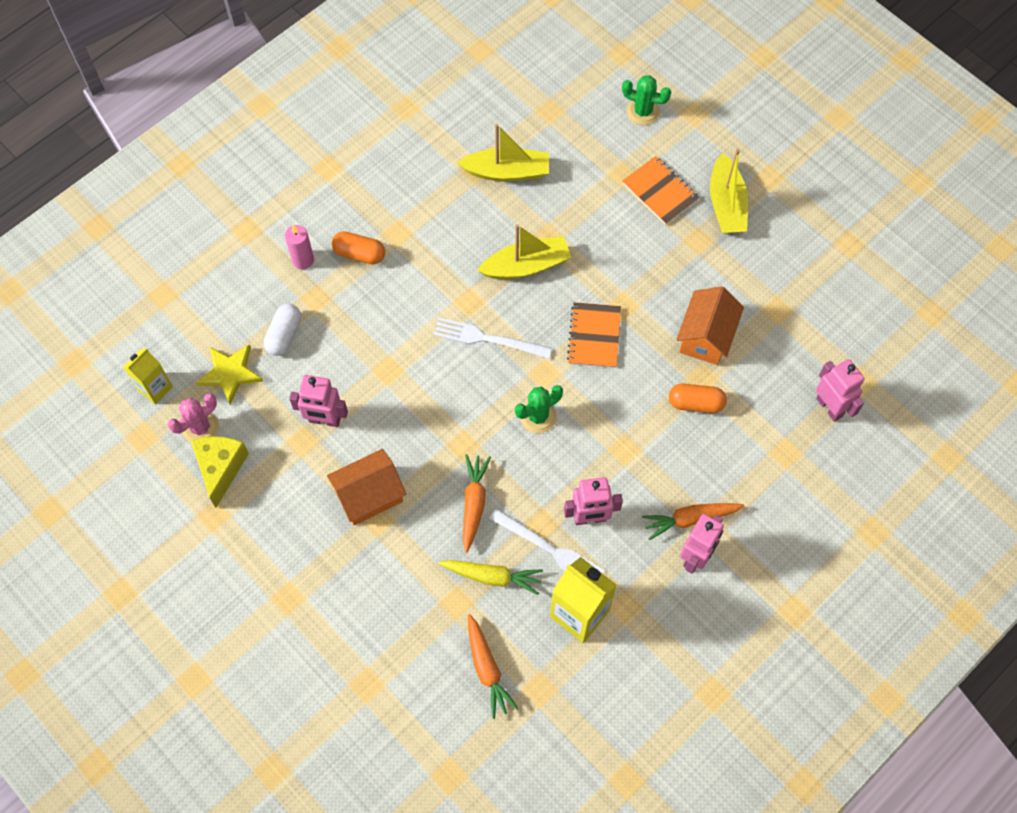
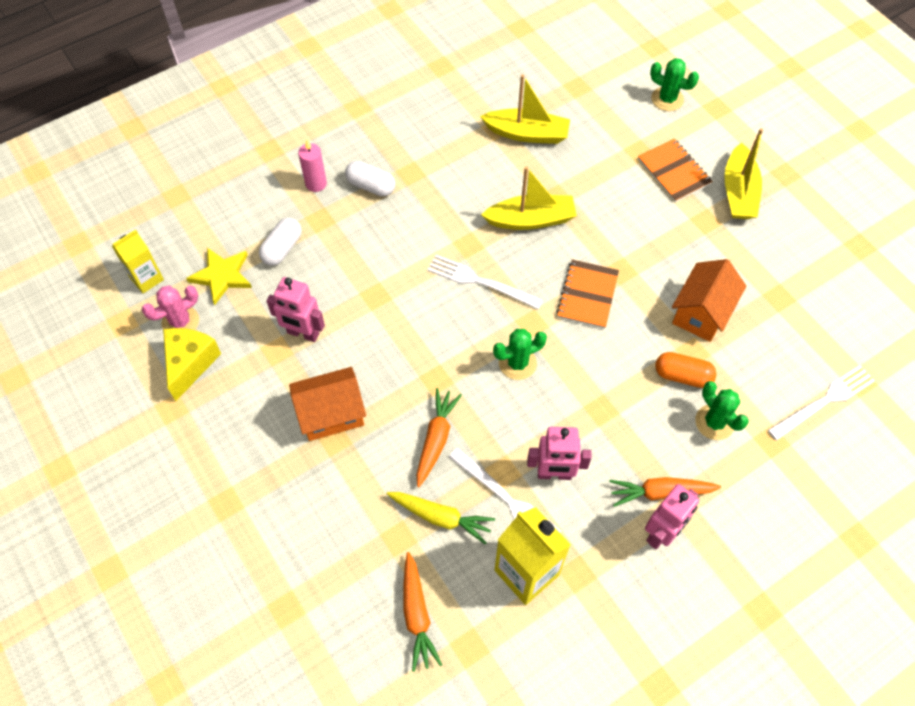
camera: 10 degrees right, 5 degrees down
(359, 254) = (371, 186): orange capsule -> white capsule
(731, 444) = (714, 422): none -> green cactus
(829, 407) = (824, 401): pink robot -> white fork

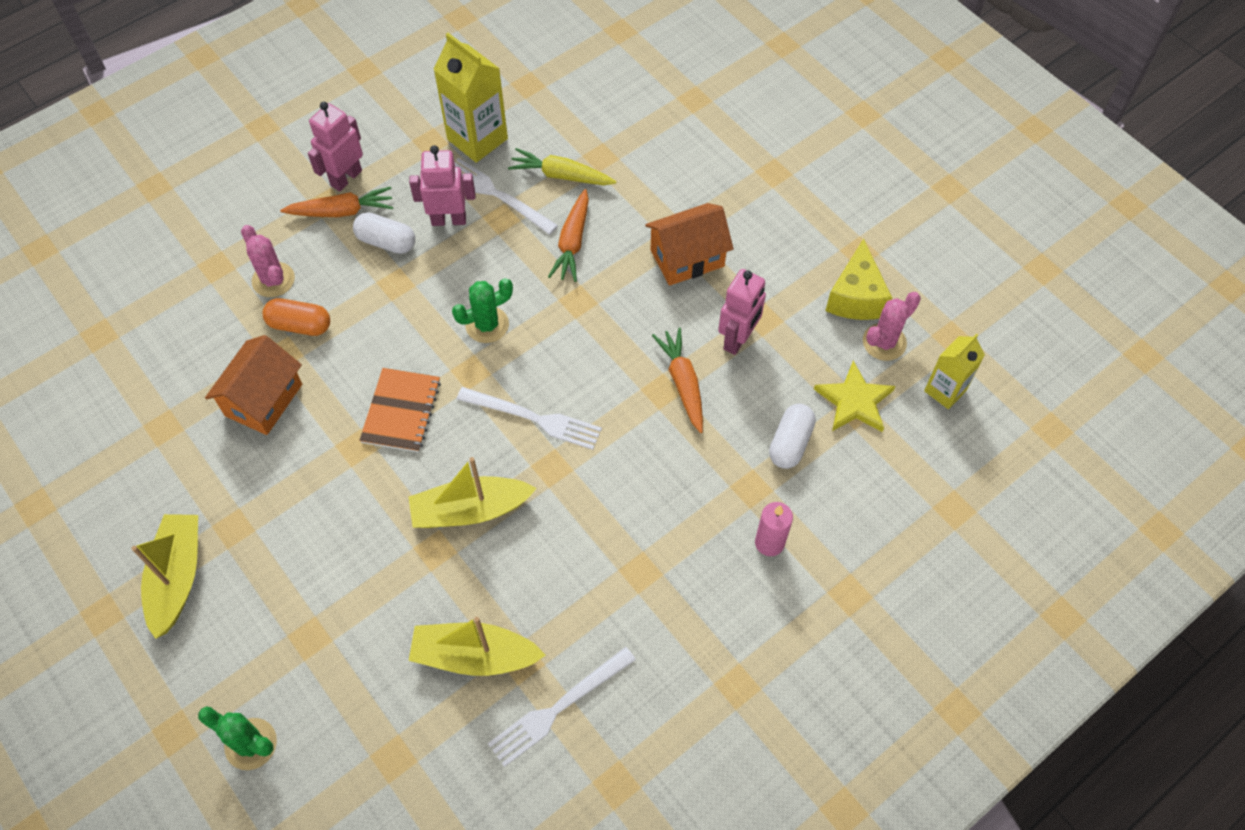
camera: 175 degrees right, 0 degrees up
(303, 333) = (738, 339): pink robot -> pink robot turned 105 degrees clockwise
(371, 186) = (693, 545): white capsule -> white capsule (386, 242)
(417, 615) = (576, 102): orange carrot -> orange carrot (682, 383)
(674, 171) = (263, 605): orange notebook -> none
(714, 422) = (273, 280): green cactus -> pink cactus
(824, 401) = (147, 309): white fork -> white fork (558, 708)

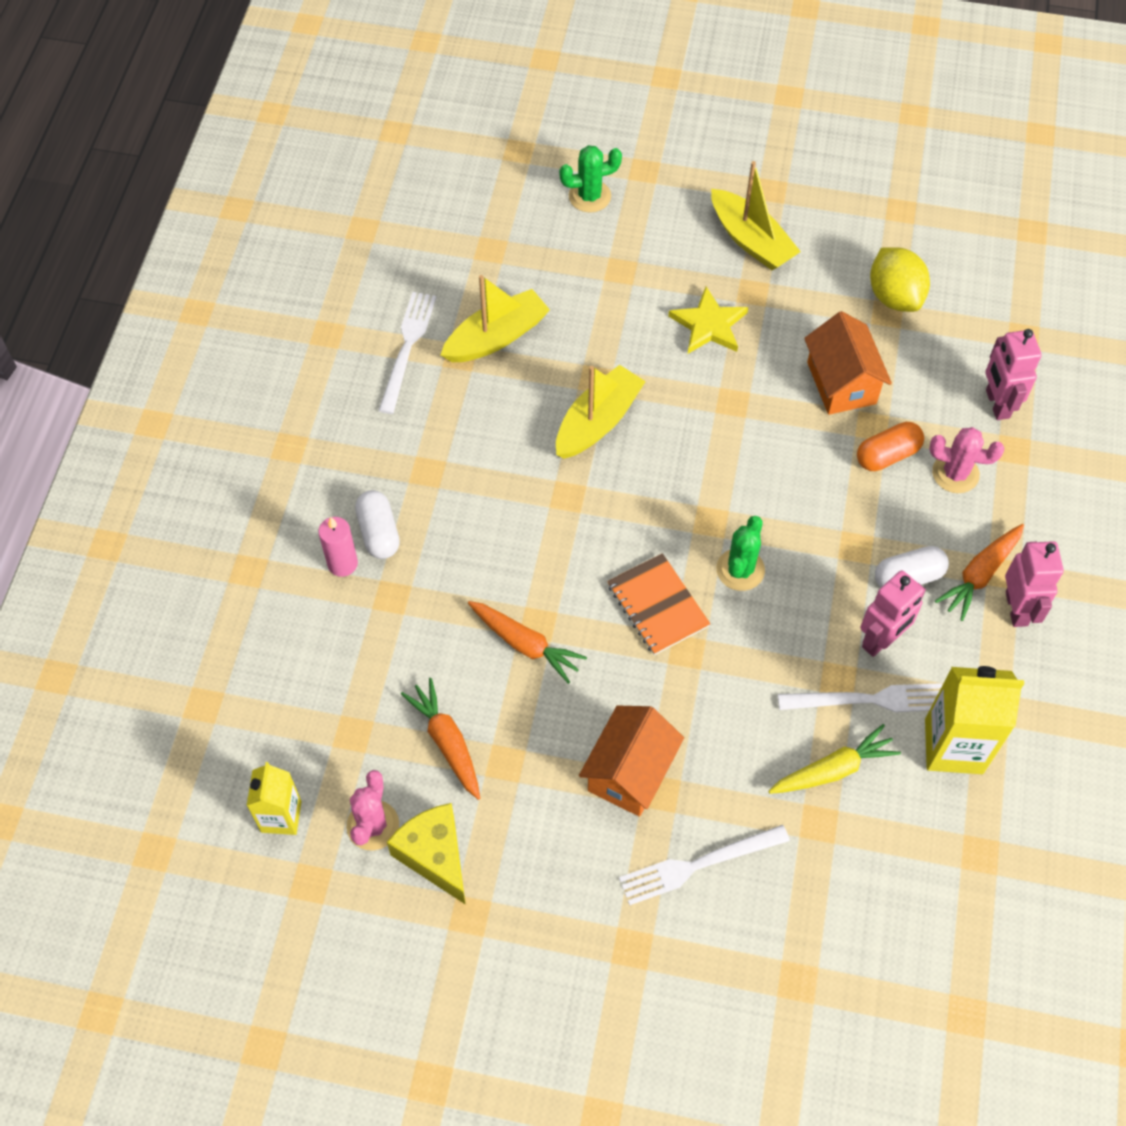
camera: 140 degrees right, 0 degrees up
(139, 436) = (894, 296): none -> yellow lemon
(401, 411) = (729, 451): orange notebook -> orange notebook (657, 605)
(534, 418) = (620, 522): white fork -> white fork (698, 864)
(572, 242) = (749, 705): orange carrot -> orange carrot (446, 742)
(738, 339) = (511, 723): pink robot -> pink robot (997, 404)
(790, 443) = (388, 659): white capsule -> white capsule (379, 532)
(854, 401) = (359, 741): yellow star -> yellow star (709, 325)

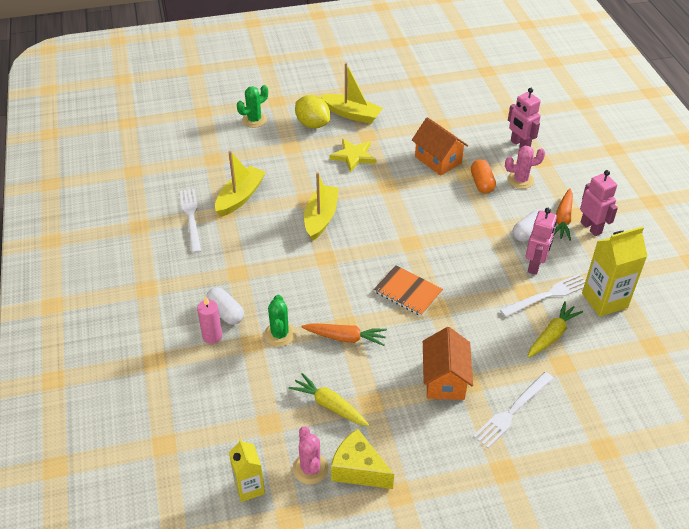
camera: 25 degrees left, 15 degrees down
(446, 742) = (329, 405): orange carrot -> yellow carrot
(740, 570) = (441, 259): green cactus -> green cactus (280, 334)
(887, 455) = (482, 183): orange capsule -> orange capsule turned 45 degrees counterclockwise
(894, 296) = (439, 116): yellow lemon -> yellow lemon (312, 124)

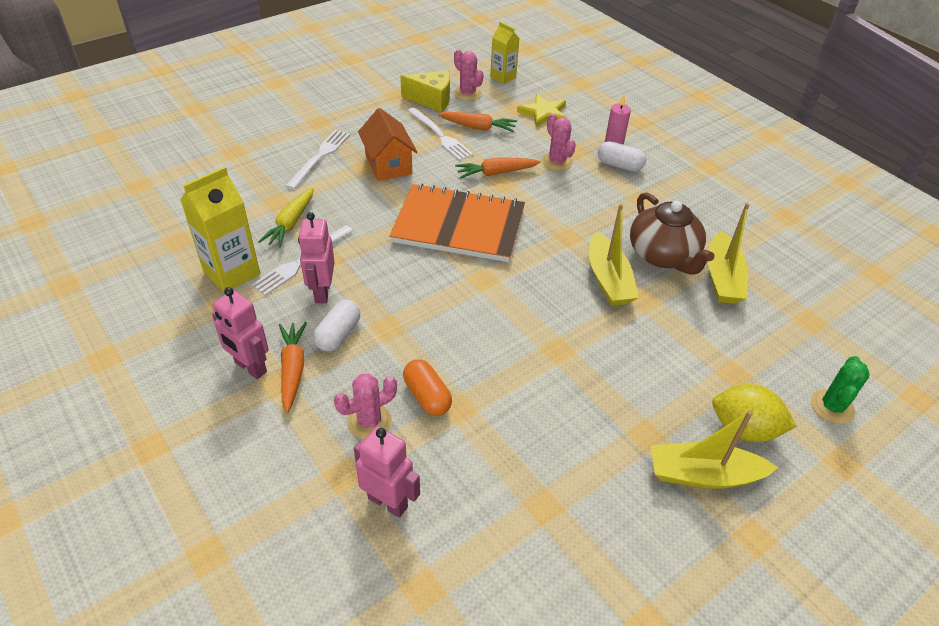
camera: 155 degrees right, 0 degrees up
(191, 218) = (747, 239): white fork -> white fork (440, 135)
(266, 223) = (663, 255): none -> brown teapot
(280, 334) = (557, 162): green cactus -> pink cactus
(329, 405) = (478, 127): yellow carrot -> orange carrot
(353, 156) = (637, 385): yellow star -> yellow star (544, 113)
(408, 292) = (458, 225): orange notebook -> orange notebook, size x1.84
(438, 160) = (511, 420): orange house -> none

